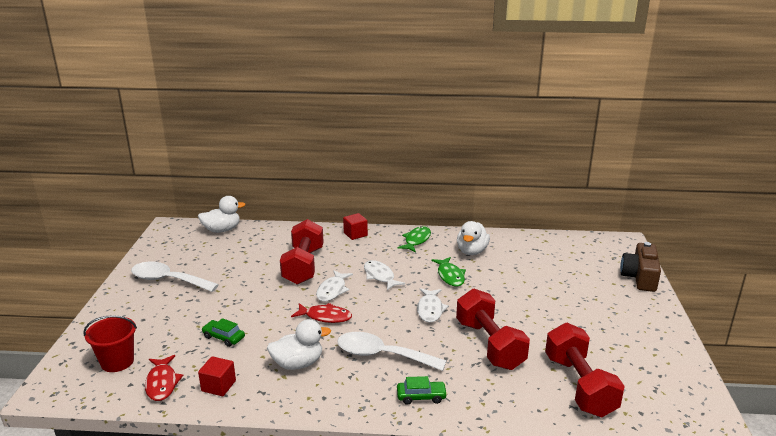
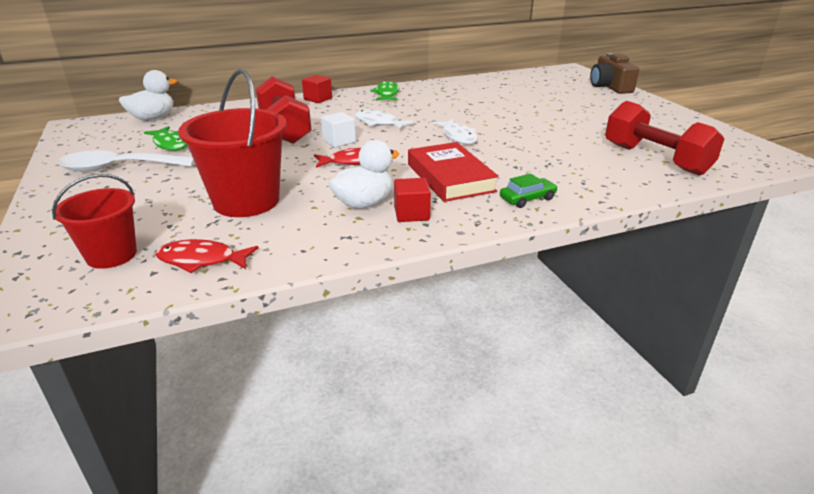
camera: 25 degrees left, 5 degrees up
(162, 383) = (201, 260): red fish -> red fish turned 135 degrees clockwise
(218, 386) = (284, 244): red cube -> red cube (411, 214)
(223, 337) = (246, 201): green car -> red bucket
(332, 290) = (339, 141): white fish -> white cube
(382, 355) = (450, 177): white spoon -> red book
(450, 276) = (449, 111): green fish -> green fish (170, 144)
(472, 251) = (449, 93): white duck -> none
(489, 345) = (544, 149): red dumbbell -> none

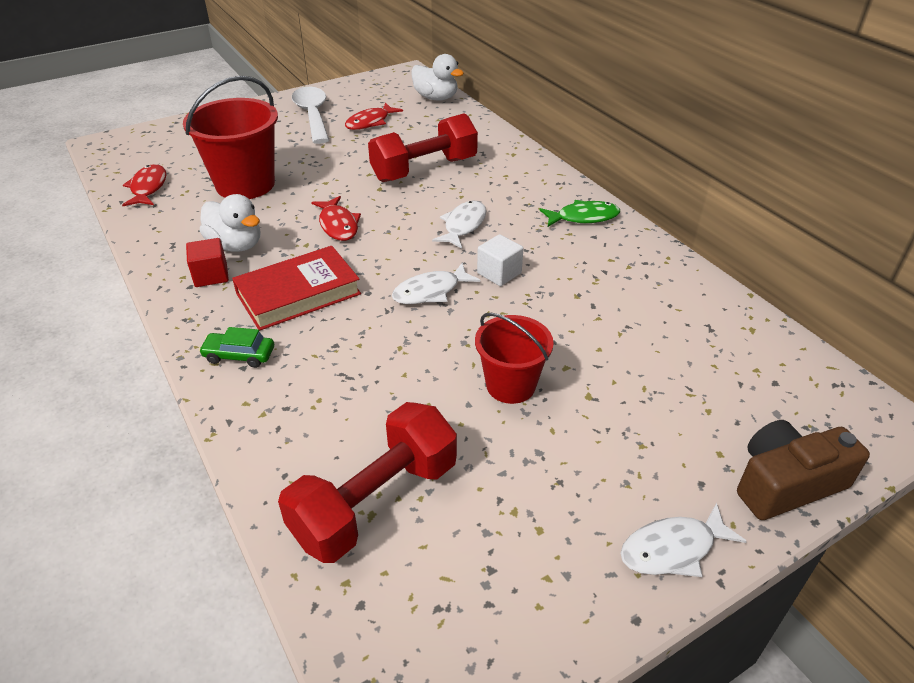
camera: 80 degrees right, 10 degrees up
(111, 255) = (164, 153): red bucket -> red bucket (510, 385)
(170, 144) = (370, 122): green fish -> red fish
(318, 99) = (536, 171): red cube -> none
(339, 141) = (395, 207): white cube -> white cube (499, 273)
(527, 199) = (239, 355): green car -> green car turned 135 degrees clockwise
(655, 107) = (673, 549): none -> white fish

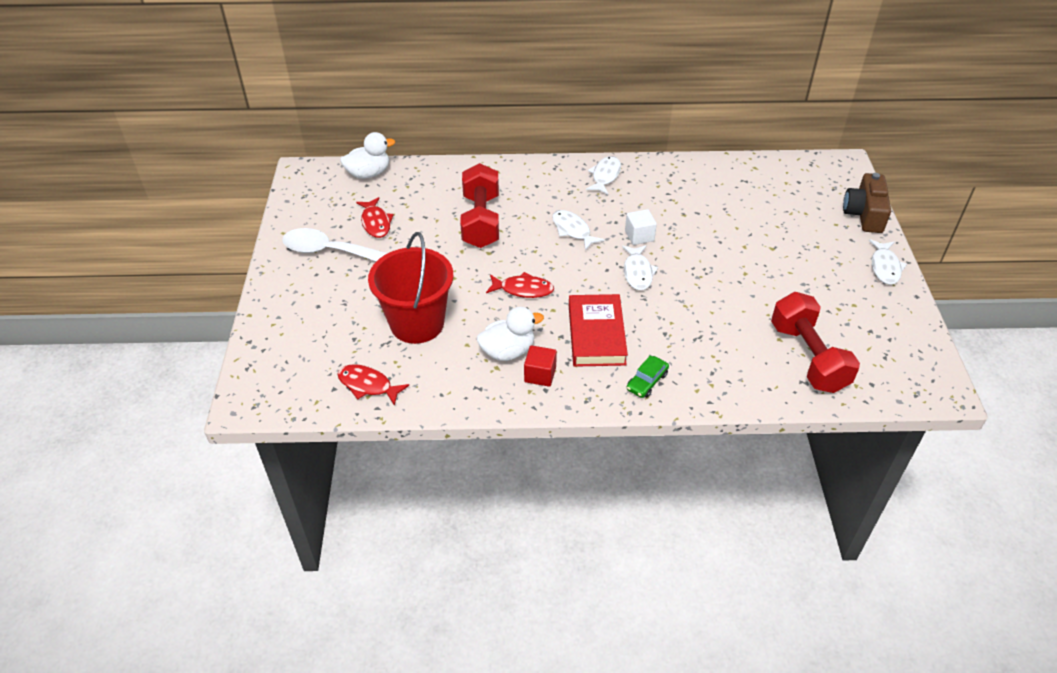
camera: 60 degrees left, 5 degrees up
(510, 385) = (747, 273): red bucket -> none
(583, 217) = (605, 176): green fish -> white fish

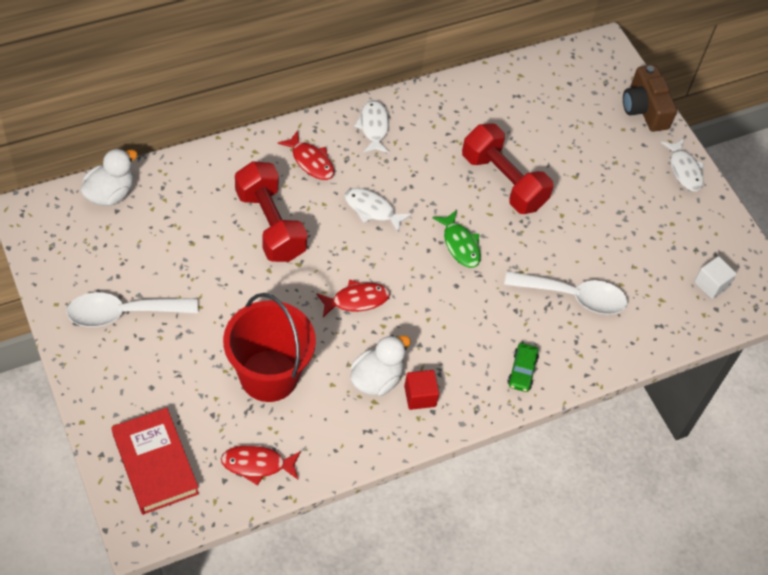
camera: 30 degrees left, 10 degrees up
(376, 223) = (156, 260): red fish -> red fish (310, 161)
(596, 334) = (452, 332): red book -> red book (155, 464)
(637, 272) = (460, 244): white fish -> green fish
(639, 236) = (442, 198): white cube -> white cube (711, 284)
(727, 337) = (573, 296): none -> white spoon
(808, 357) = (653, 297): red dumbbell -> red dumbbell (503, 182)

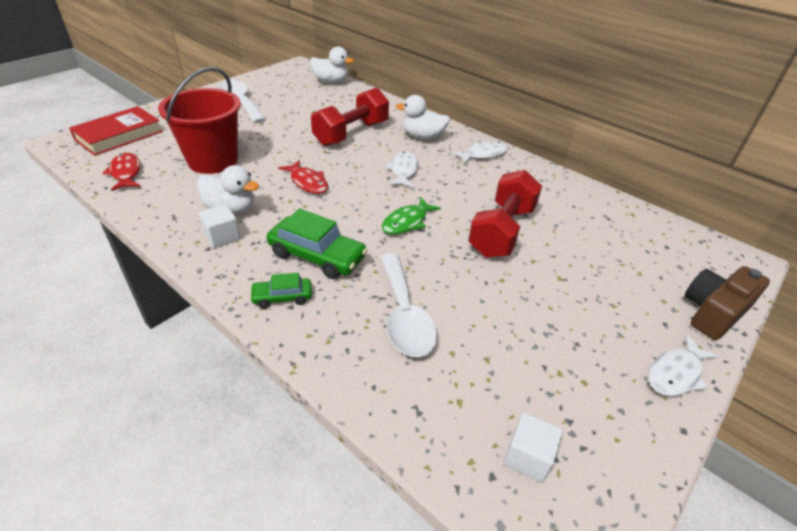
camera: 70 degrees right, 15 degrees down
(310, 161) = (423, 137): red fish -> white duck
(420, 396) = (222, 236): red cube -> white cube
(479, 330) = (317, 256): none -> green car

